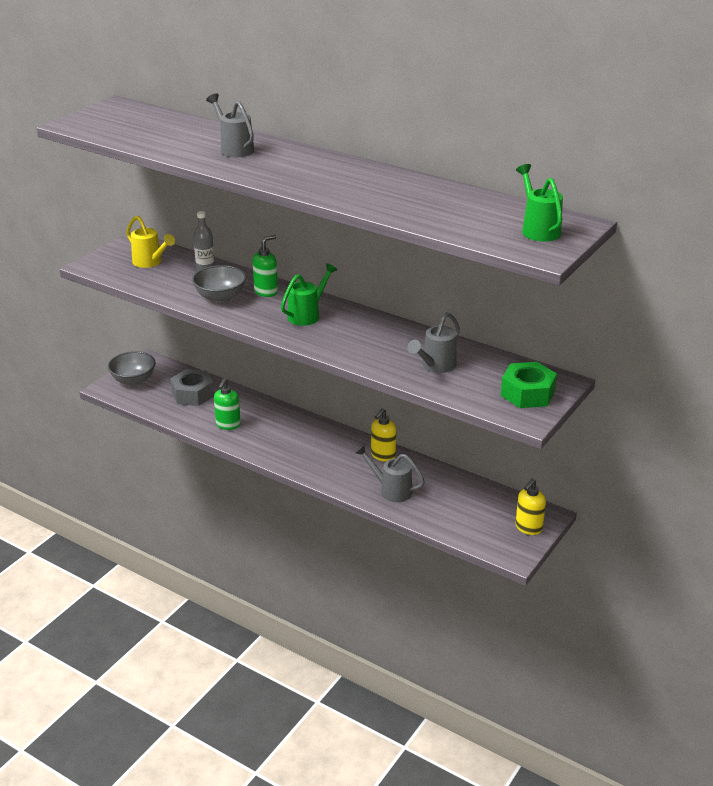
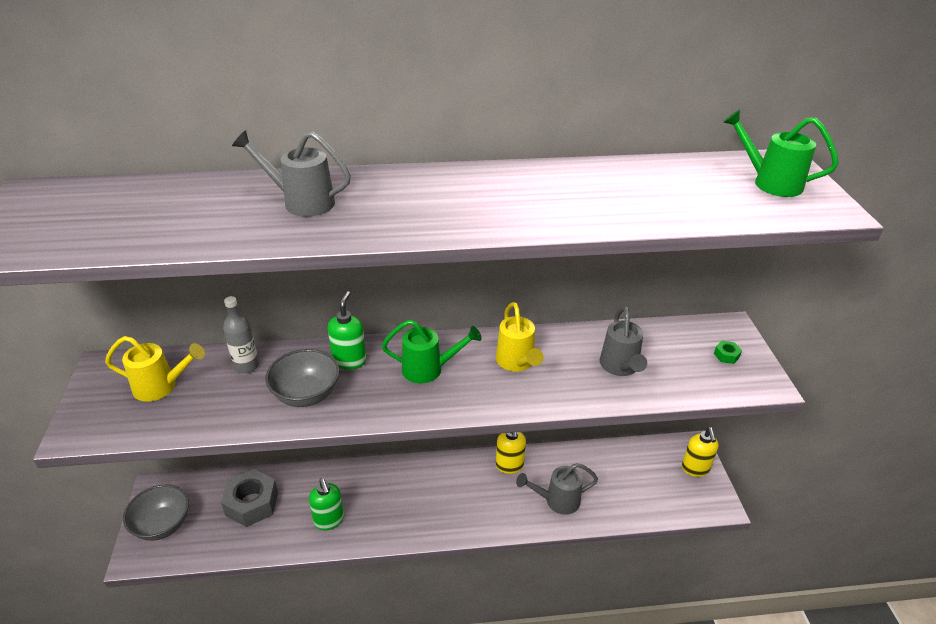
camera: 40 degrees left, 5 degrees up
(307, 315) = (428, 369): green watering can -> green watering can turned 90 degrees clockwise
(368, 335) = (516, 362): none -> yellow watering can
(527, 393) = (726, 355): green nut -> green nut, size x0.42

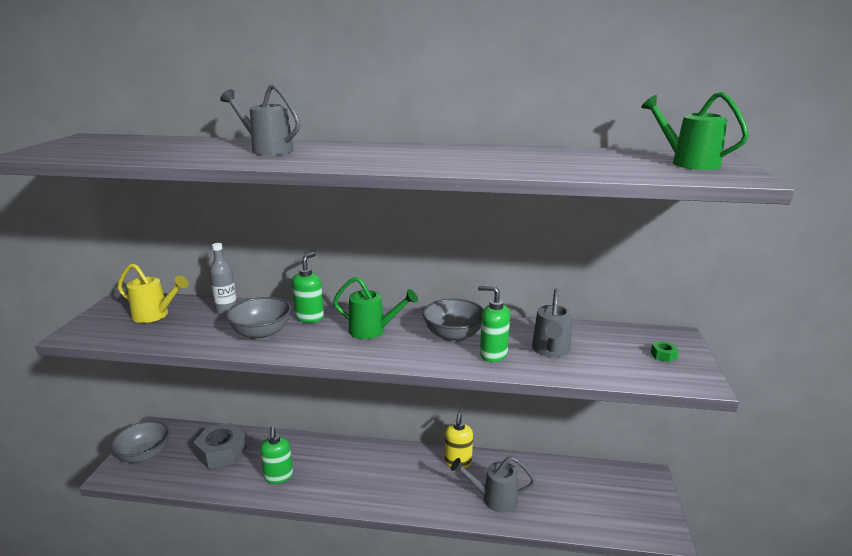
camera: 15 degrees right, 15 degrees down
(516, 362) = (453, 336): yellow watering can -> grey bowl
(566, 382) = (493, 354): none -> green soap dispenser
(695, 469) = (647, 496): yellow soap dispenser -> none

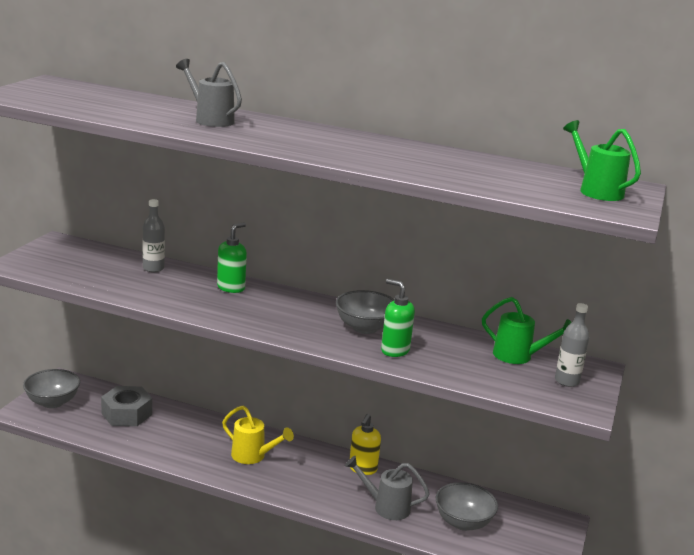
camera: 10 degrees right, 0 degrees up
(155, 315) = (85, 261): yellow watering can -> yellow watering can (252, 456)
(261, 334) = (181, 294): grey bowl -> grey bowl (463, 522)
(278, 477) = (177, 445): green soap dispenser -> none
(372, 331) = (287, 310): green watering can -> green watering can (518, 356)
(550, 350) = (454, 357): grey watering can -> none
(663, 355) = (567, 381): green nut -> grey bottle

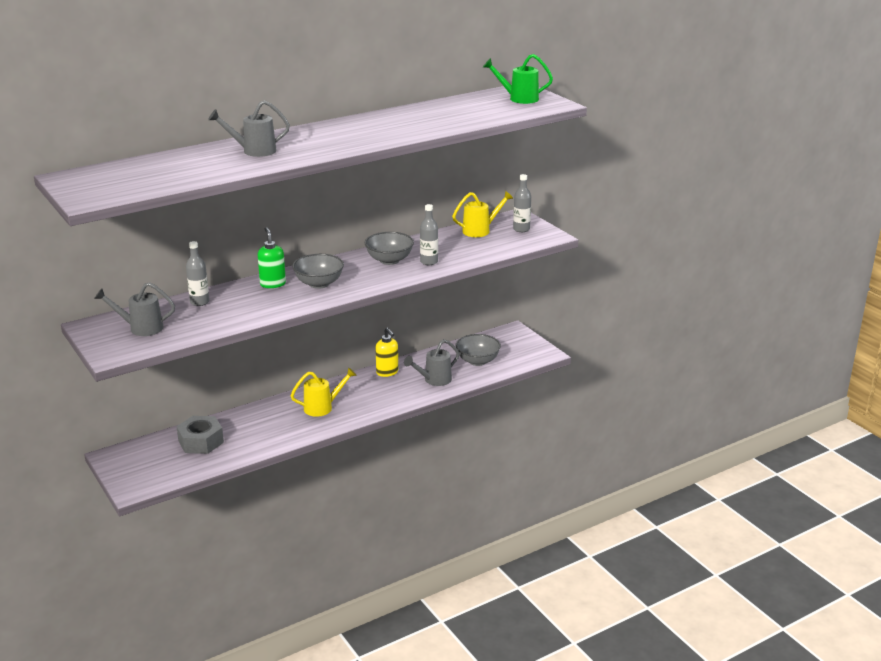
camera: 50 degrees left, 5 degrees up
(52, 402) = (137, 471): grey bowl -> grey bowl (319, 284)
(75, 261) = (141, 328): none -> grey watering can
(394, 350) = (429, 262): green soap dispenser -> grey bottle
(518, 356) = (480, 230): green watering can -> yellow watering can

